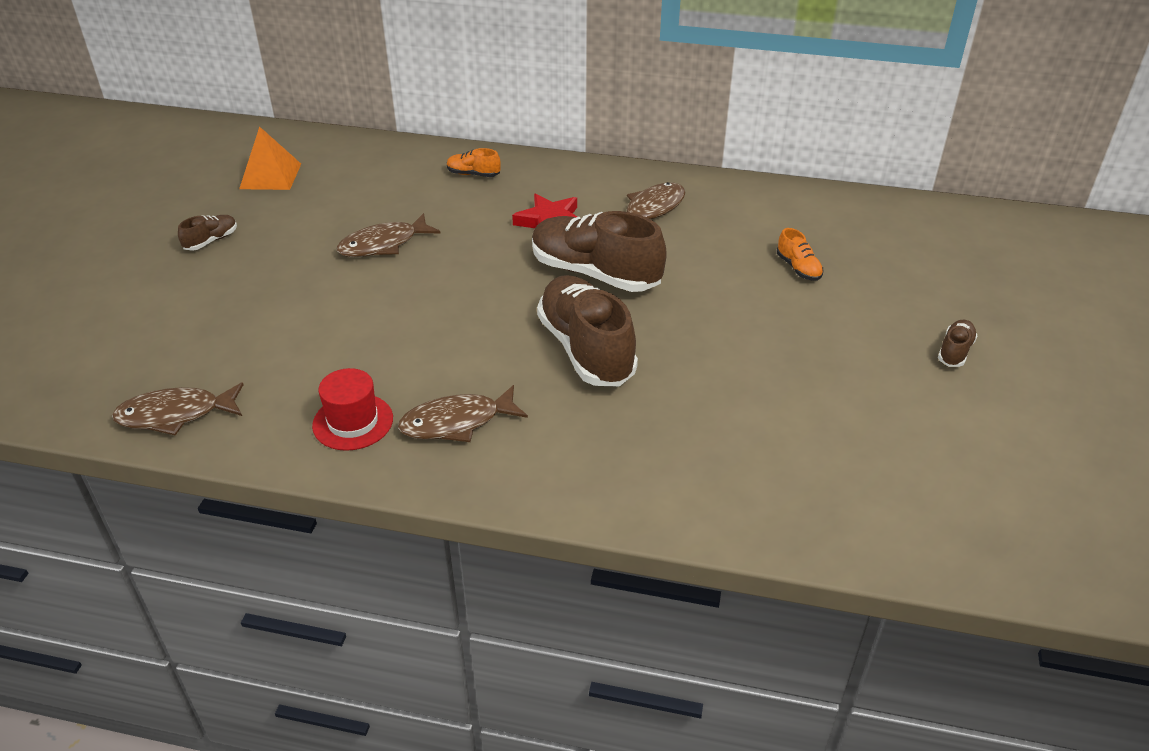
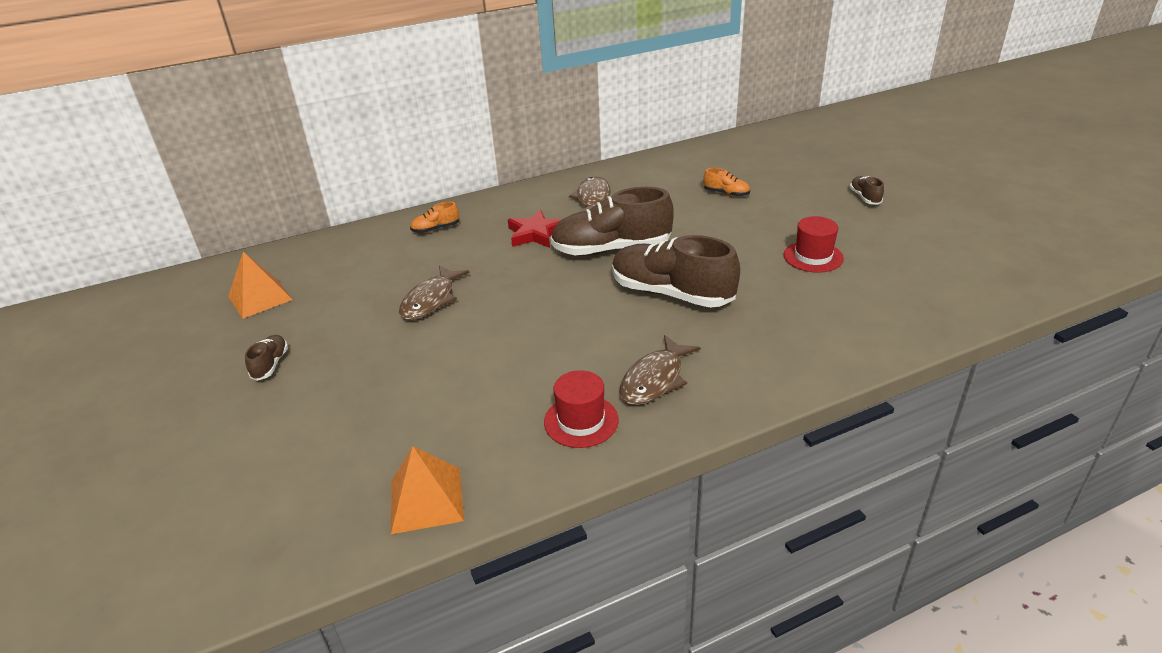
camera: 35 degrees left, 5 degrees down
(175, 415) = (426, 500): brown fish -> orange pyramid
(784, 388) = (813, 257): none -> red hat

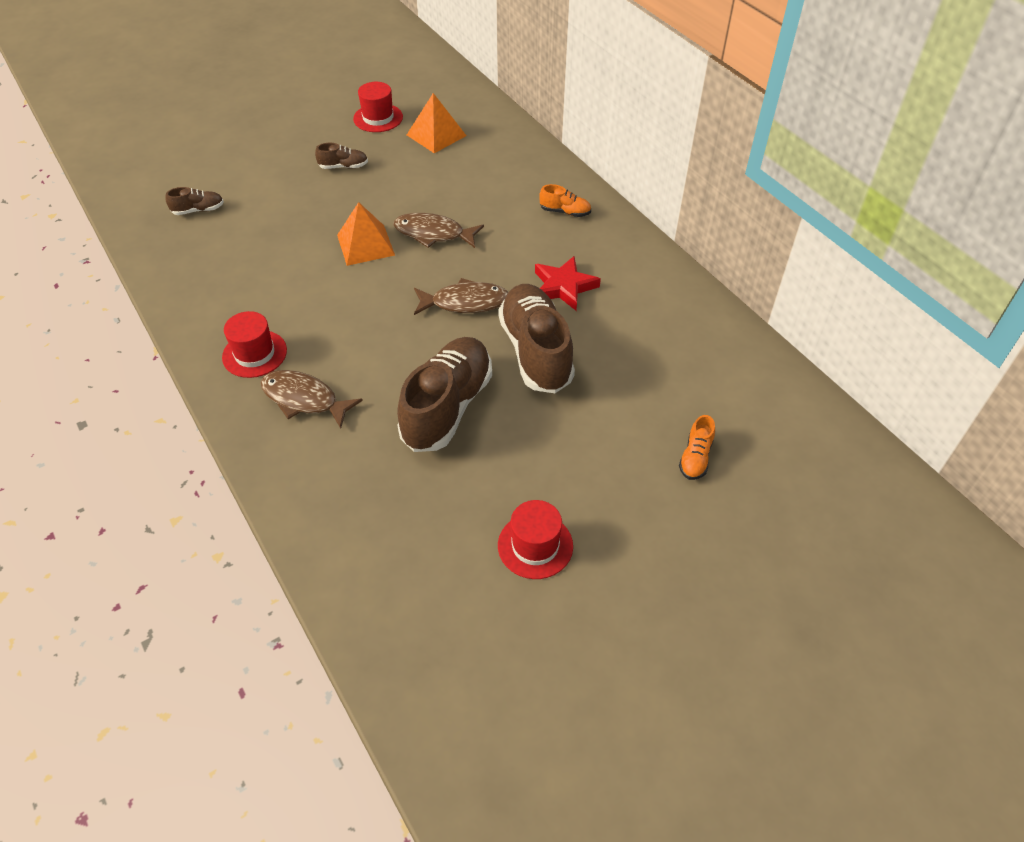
camera: 80 degrees right, 15 degrees up
(190, 340) = (378, 118): none -> red hat
(426, 500) = (183, 280): orange pyramid -> orange pyramid (365, 245)
(436, 229) = (565, 212): orange shoe -> orange shoe turned 135 degrees clockwise
(592, 199) = (653, 325): brown fish -> brown fish (465, 302)
(865, 198) = (716, 629): brown shoe -> brown shoe (198, 210)

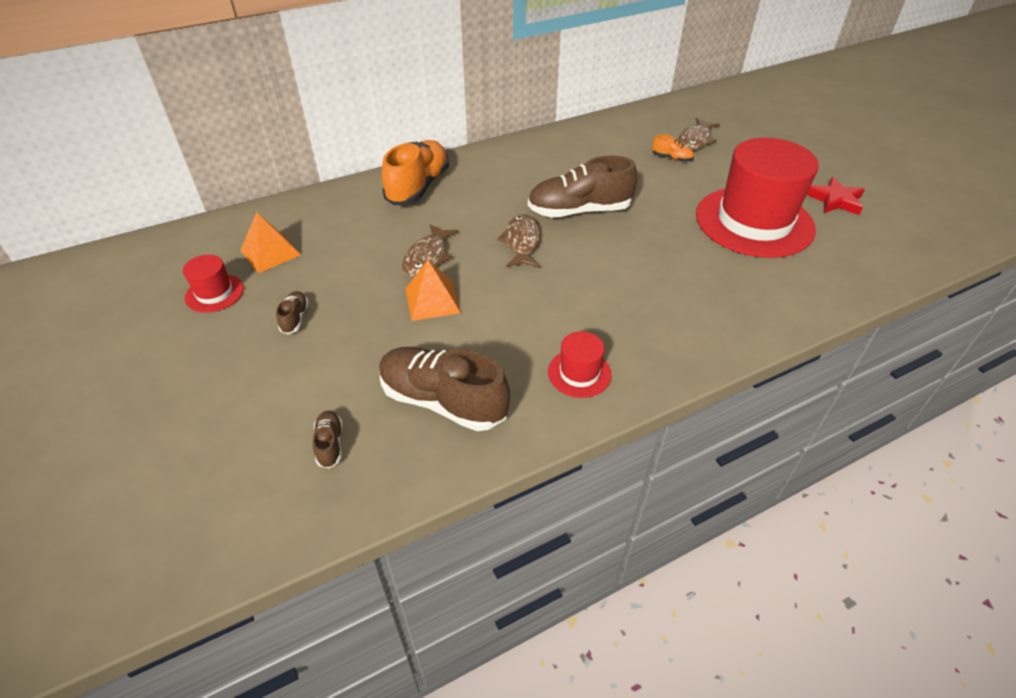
camera: 85 degrees left, 5 degrees down
(304, 399) = (636, 335): brown fish -> brown fish (695, 140)
(447, 407) = (638, 255): brown shoe -> brown shoe (443, 401)
(535, 545) = (754, 222): red hat -> red hat, size x2.31
(563, 287) = (509, 194): red star -> red star (835, 200)
(565, 212) = (418, 187): orange shoe -> orange shoe, size x2.27

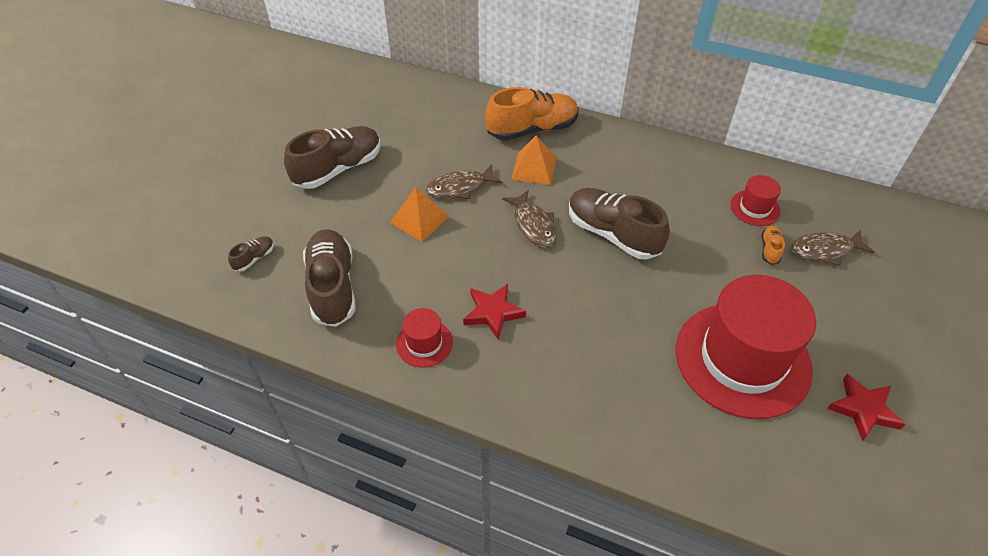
camera: 50 degrees right, 5 degrees up
(214, 293) = (325, 120): red hat -> red hat (755, 208)
(270, 252) = (384, 114): orange pyramid -> orange pyramid (534, 168)
(295, 318) = (338, 169): brown shoe -> brown shoe, size x2.27
(521, 242) = (533, 225): brown fish -> brown fish turned 105 degrees clockwise
(589, 314) = (493, 312): none -> red star
(671, 158) = (770, 249): orange shoe -> orange shoe turned 150 degrees counterclockwise

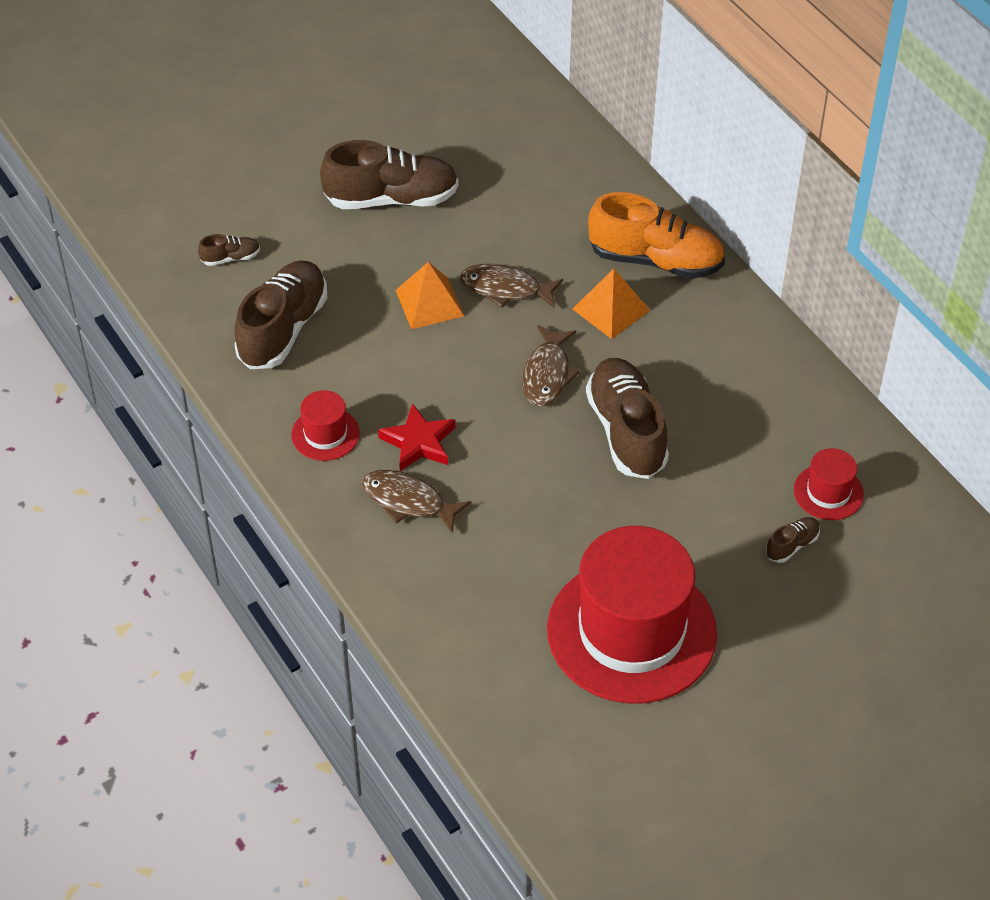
camera: 35 degrees right, 0 degrees up
(770, 249) = (792, 545): orange shoe -> brown shoe
(824, 250) = (857, 582): brown fish -> brown fish (408, 501)
(863, 409) = (707, 747): red star -> none

